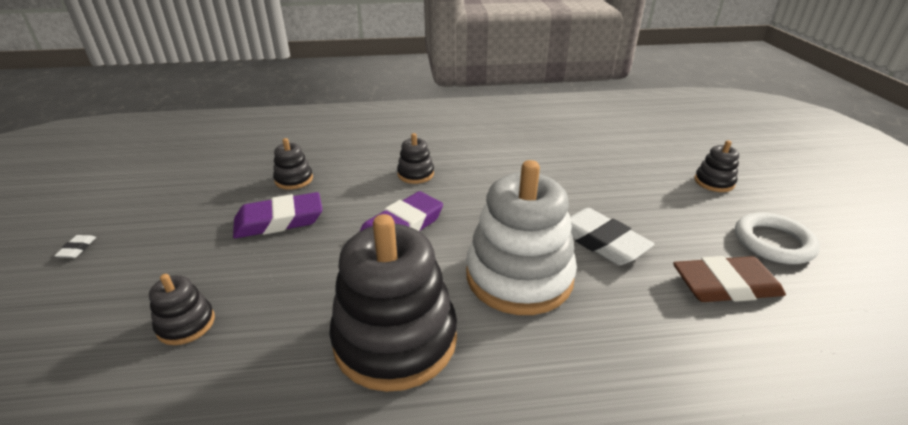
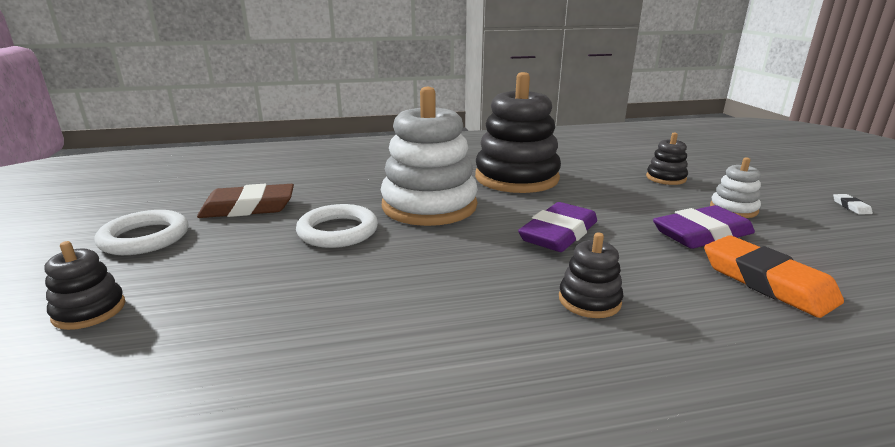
camera: 175 degrees right, 10 degrees down
(201, 252) = (733, 209): none -> white stacking toy
(294, 180) = (767, 282): black stacking toy -> orange eraser
(601, 241) = (338, 231): white eraser -> white ring

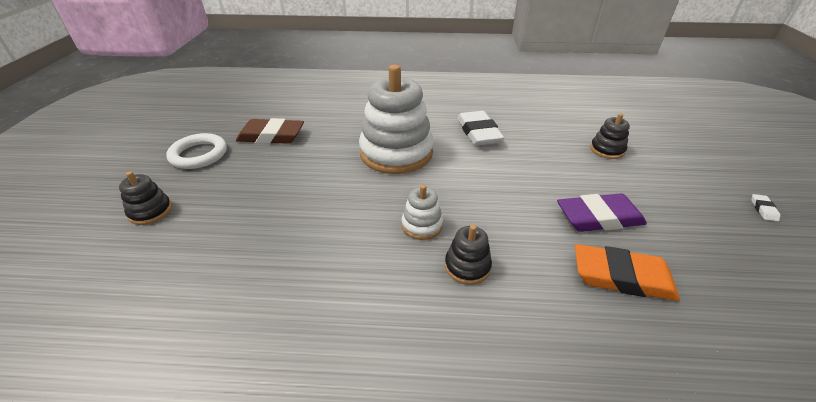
camera: 15 degrees right, 15 degrees up
(338, 231) = (321, 168): white ring -> none
(516, 178) = (478, 132): black stacking toy -> white eraser
(558, 233) = (480, 197): purple eraser -> none
(733, 209) = (646, 194): white stacking toy -> white stacking toy (422, 225)
(767, 282) = (621, 277): orange eraser -> orange eraser turned 60 degrees counterclockwise

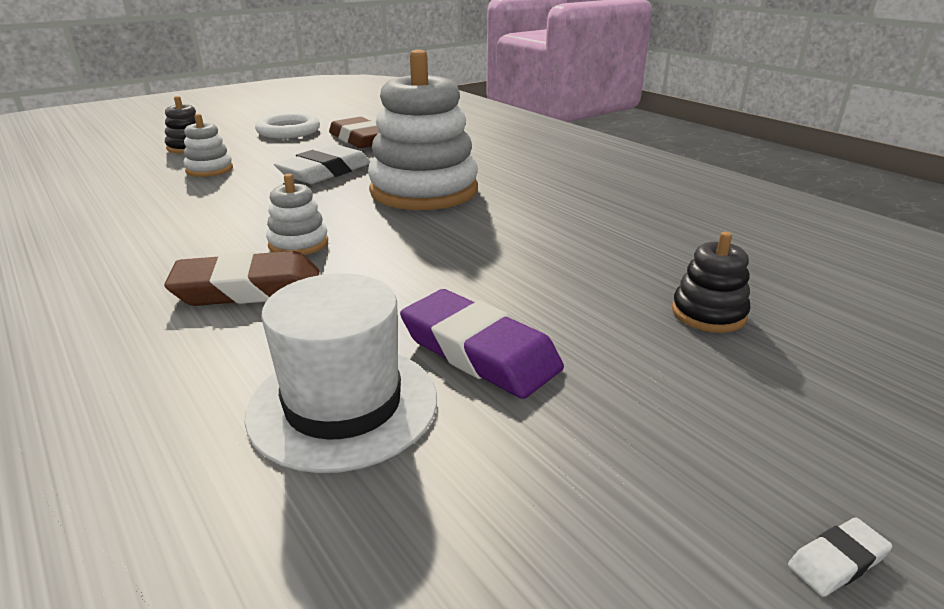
camera: 50 degrees right, 10 degrees down
(226, 217) = (209, 169): none -> white stacking toy
(467, 266) = (248, 288): black stacking toy -> brown eraser
(478, 132) = (559, 214): white eraser -> white eraser (325, 172)
(621, 277) = (343, 405): orange eraser -> white hat

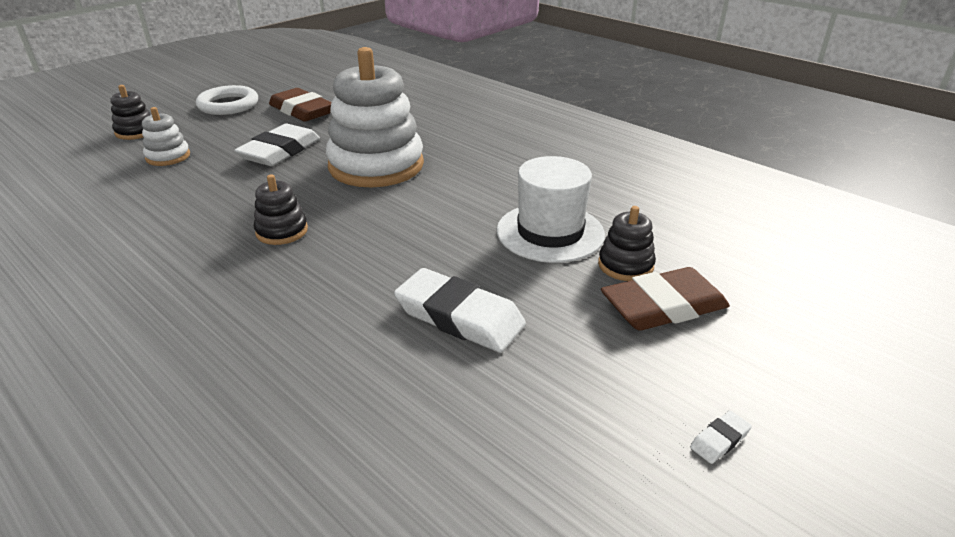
camera: 10 degrees left, 5 degrees up
(248, 288) = (254, 280): brown eraser -> brown eraser (663, 306)
(298, 244) = (282, 231): white stacking toy -> black stacking toy
(343, 405) = (367, 373): white hat -> white hat (550, 232)
(479, 351) = (459, 317): purple eraser -> white eraser

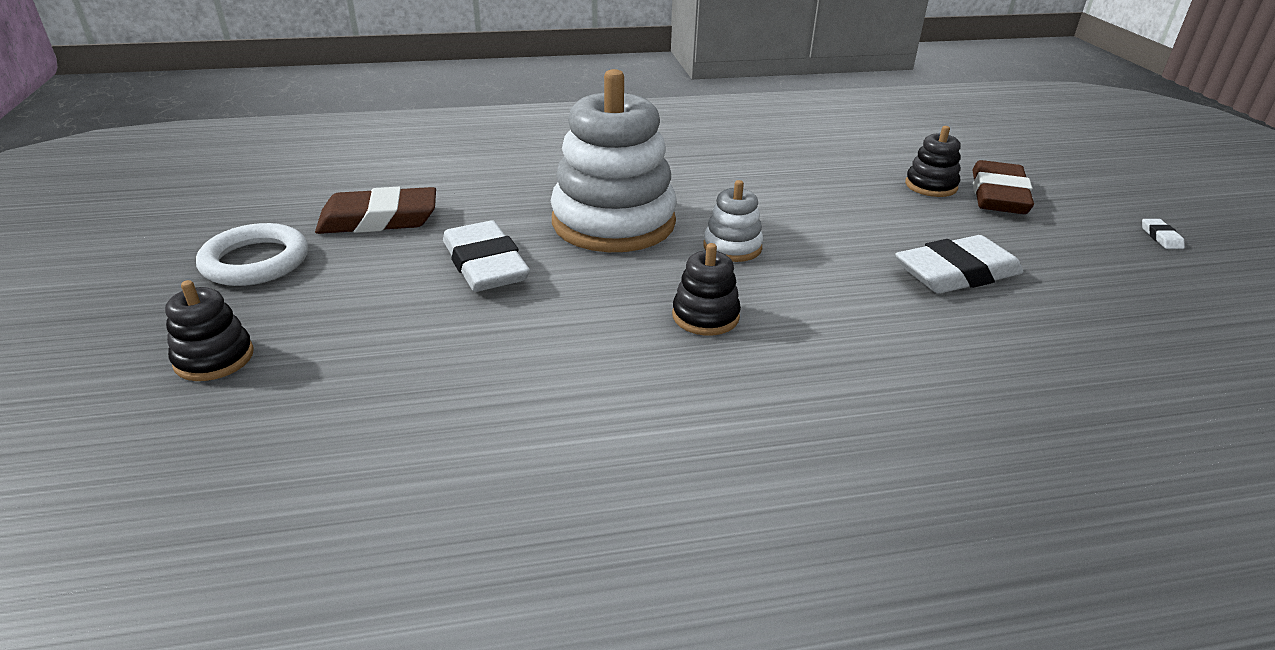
camera: 55 degrees left, 0 degrees up
(168, 157) = (367, 348): white stacking toy -> white stacking toy (732, 247)
(550, 232) = (851, 193): white hat -> none

